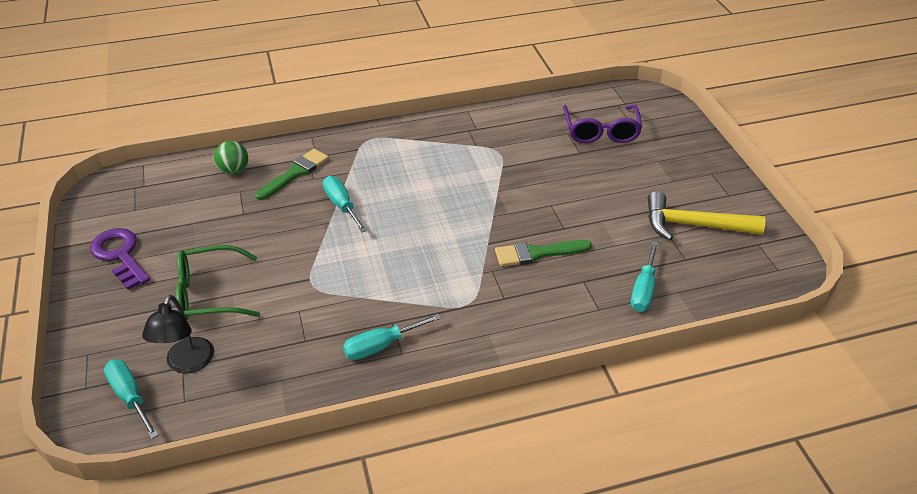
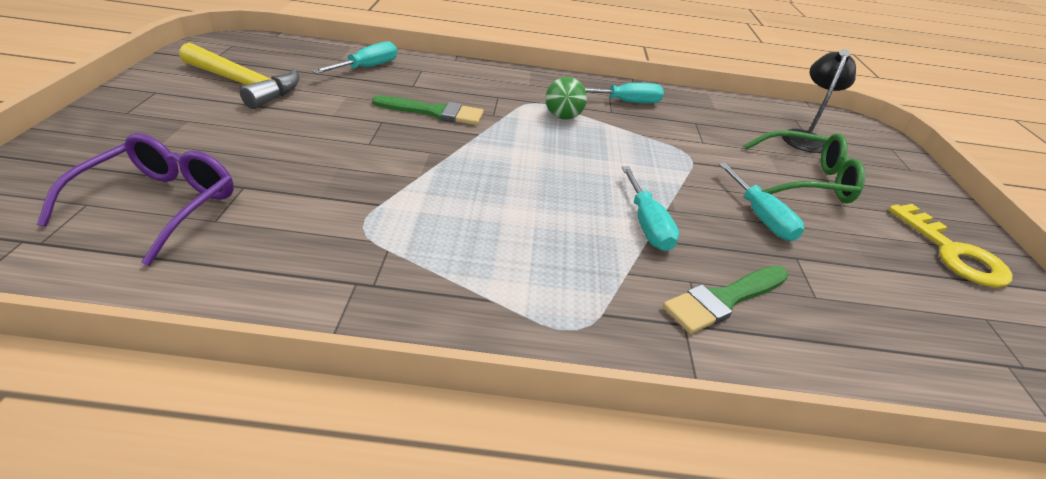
camera: 165 degrees left, 5 degrees down
(120, 255) = (952, 252): purple key -> yellow key
(130, 397) = (845, 133): turquoise screwdriver -> turquoise screwdriver (760, 217)
(234, 171) = (843, 342): green ball -> green ball (562, 117)

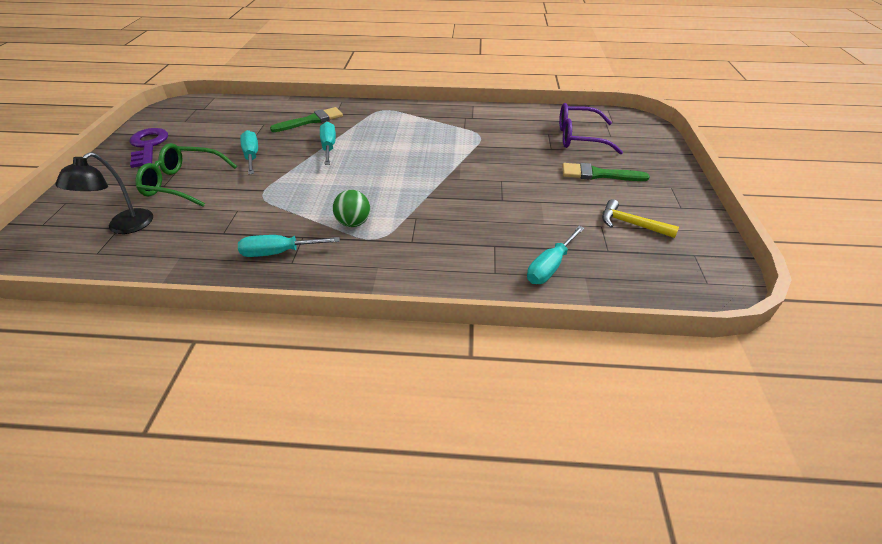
camera: 175 degrees left, 5 degrees up
(160, 205) = (579, 137): purple glasses -> purple glasses turned 75 degrees clockwise
(244, 85) = (631, 224): yellow hammer -> yellow hammer, size x0.63
(434, 112) = (465, 214): green brush -> green brush (598, 174)
(952, 252) = (148, 146): yellow key -> purple key

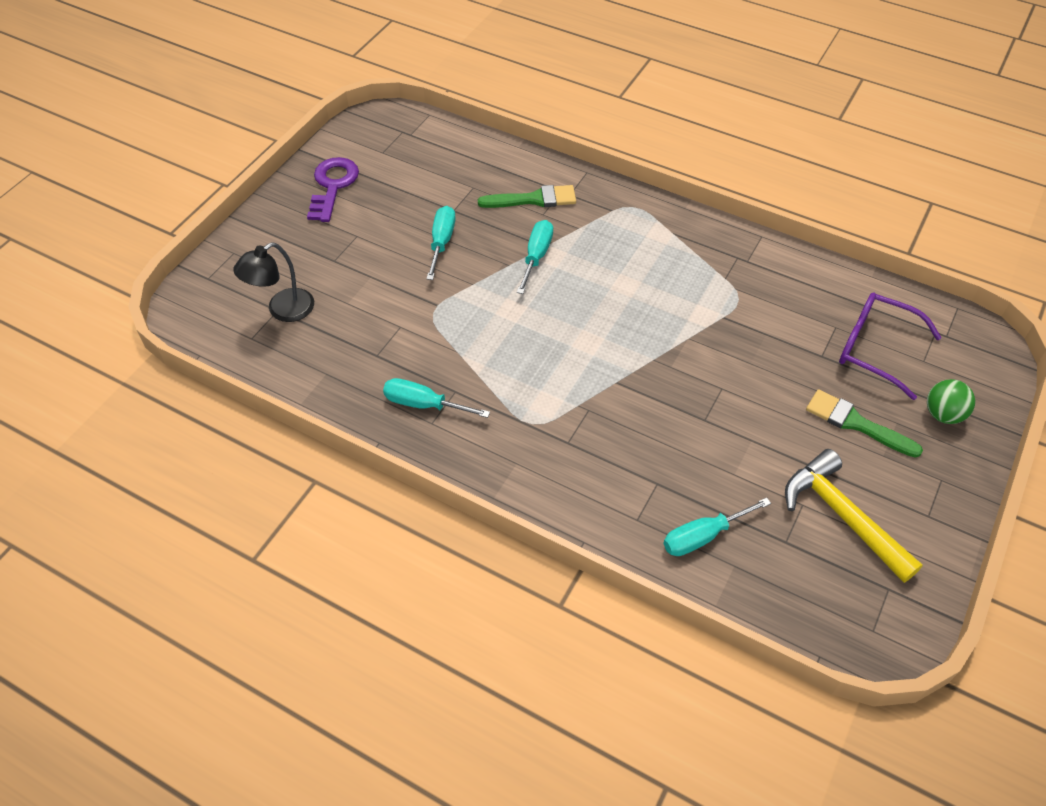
camera: 25 degrees right, 10 degrees up
(183, 183) = (355, 264): green glasses -> none
(353, 223) = (516, 391): green ball -> green ball (943, 414)
(631, 224) = (842, 516): yellow hammer -> yellow hammer, size x1.59

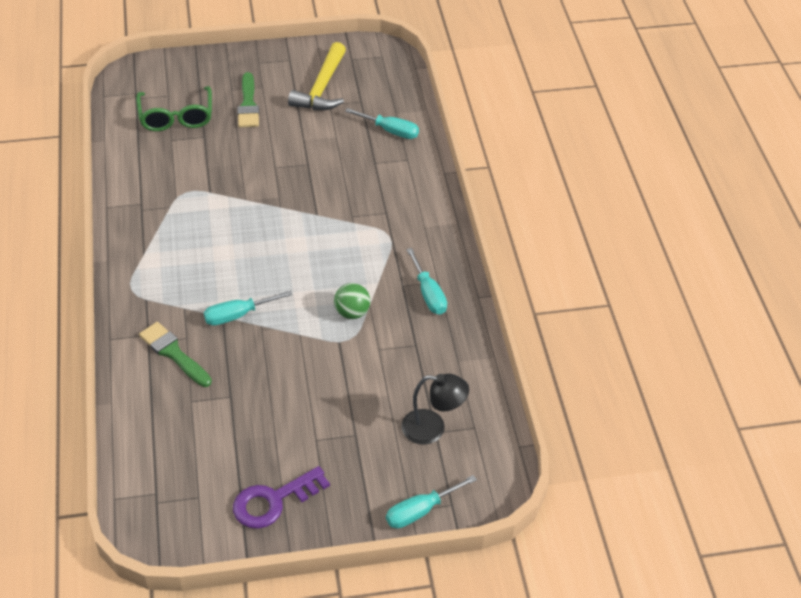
camera: 130 degrees left, 5 degrees down
(442, 242) = (273, 380): turquoise screwdriver -> turquoise screwdriver (420, 511)
(875, 349) = (176, 117): purple glasses -> green glasses
(943, 414) = (207, 75): green ball -> green ball (352, 312)

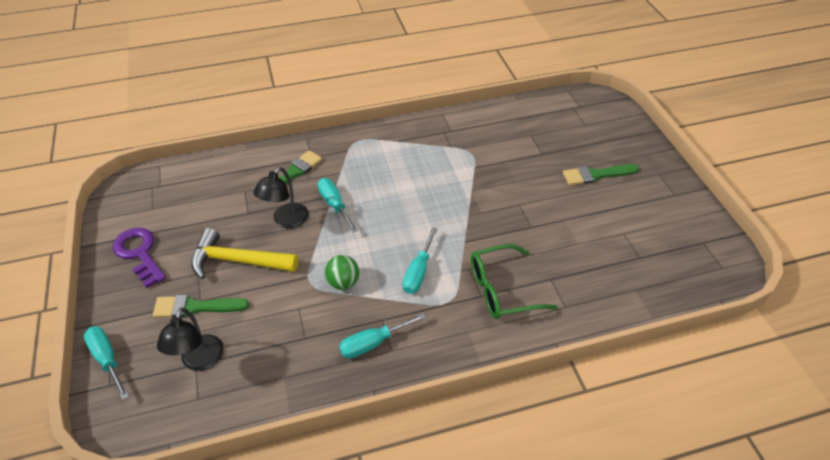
camera: 85 degrees right, 0 degrees up
(176, 117) = (559, 133): green glasses -> green glasses (501, 290)
(253, 359) = (286, 221): none -> black lamp
(322, 88) = (645, 224): yellow hammer -> yellow hammer (238, 261)
(363, 438) = (195, 307): none -> green brush
(390, 131) = (604, 287): turquoise screwdriver -> turquoise screwdriver (418, 272)

